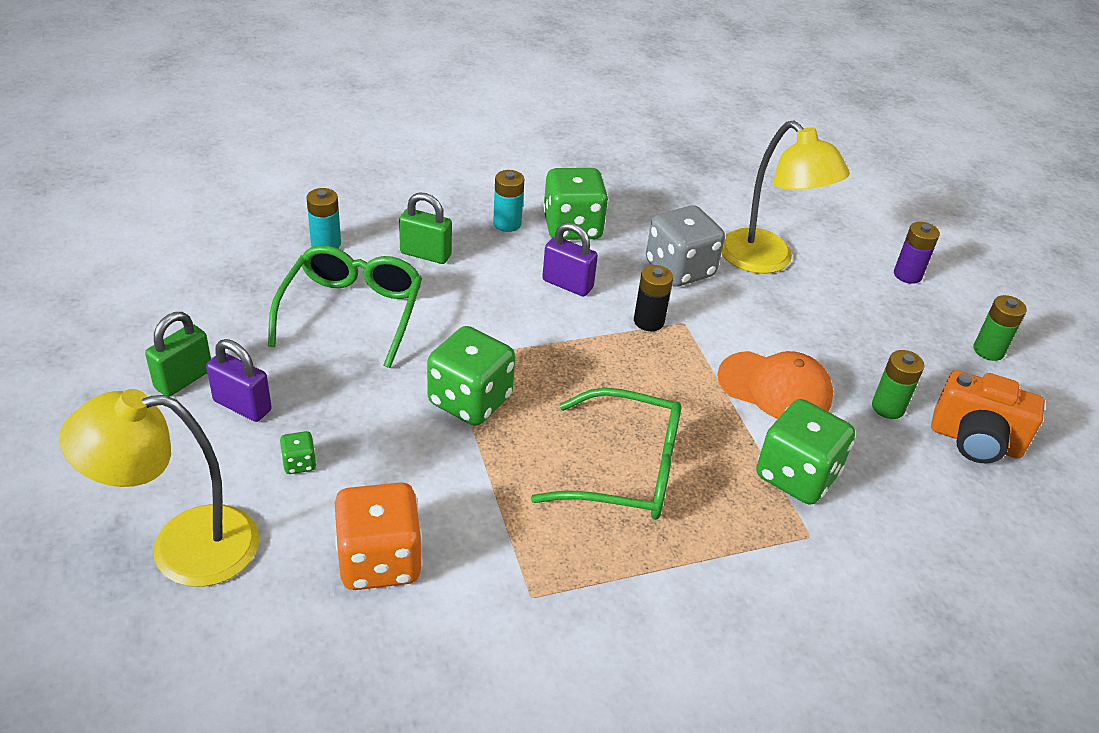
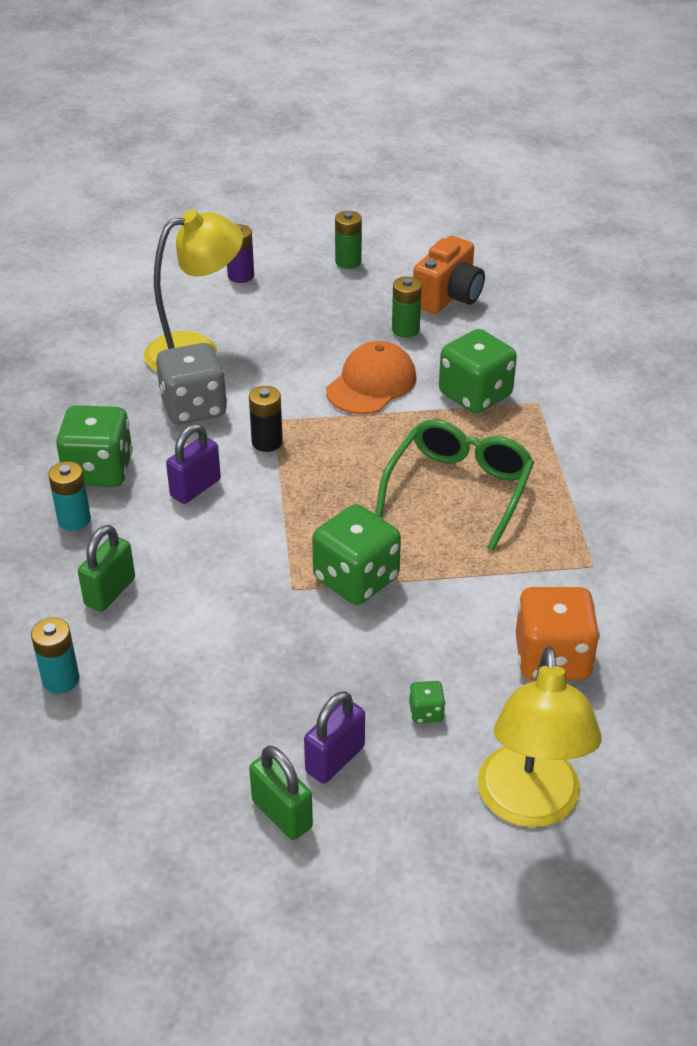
camera: 75 degrees left, 0 degrees up
(352, 312) = (198, 661): green glasses -> none

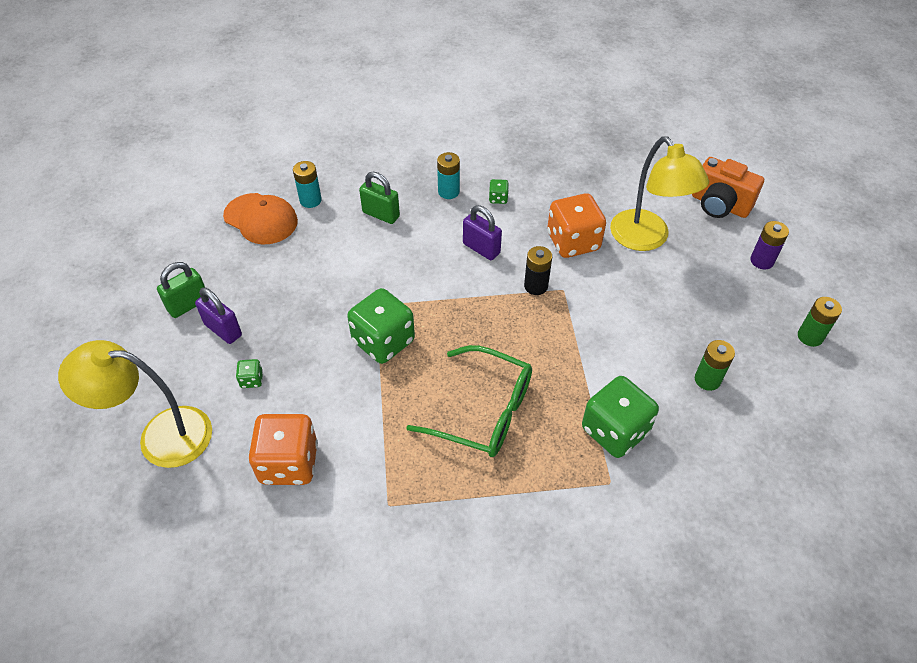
camera: 90 degrees right, 10 degrees up
(99, 471) = (498, 198): green dice -> green dice, size x0.43
(193, 408) = (573, 242): grey dice -> orange dice
(371, 384) = (620, 353): orange cap -> orange cap (261, 219)
(448, 297) = (771, 417): orange camera -> orange camera (719, 205)

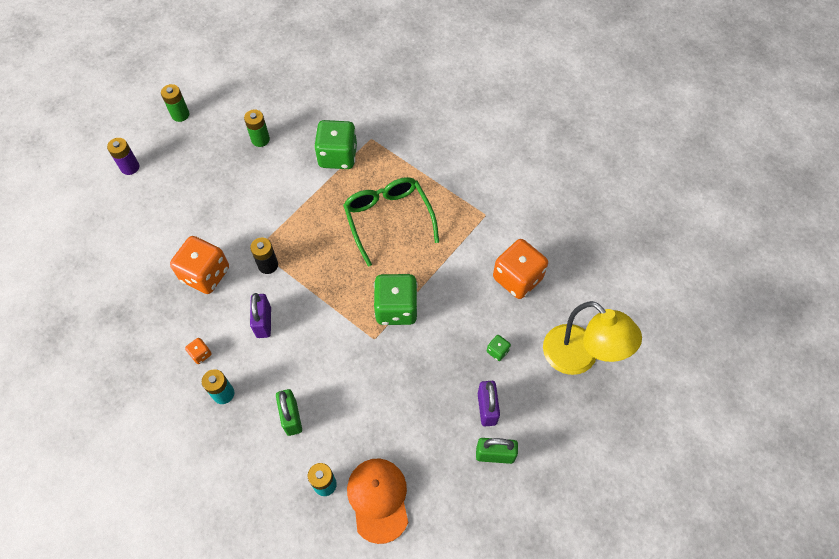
camera: 135 degrees left, 10 degrees up
(498, 198) = (201, 354): green dice -> orange dice
(646, 239) = (163, 236): yellow lamp -> none
(719, 205) = (88, 218): orange camera -> none

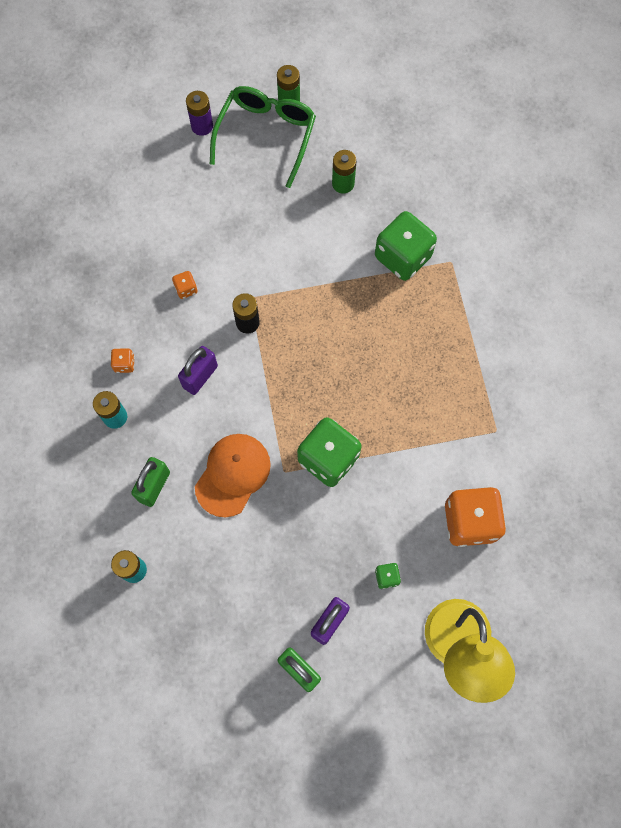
camera: 40 degrees right, 10 degrees up
(205, 274) = (186, 289): orange dice -> orange dice, size x0.43
(378, 499) = (166, 621): orange cap -> orange cap (233, 475)
(388, 219) = (396, 362): green glasses -> green glasses (266, 135)

